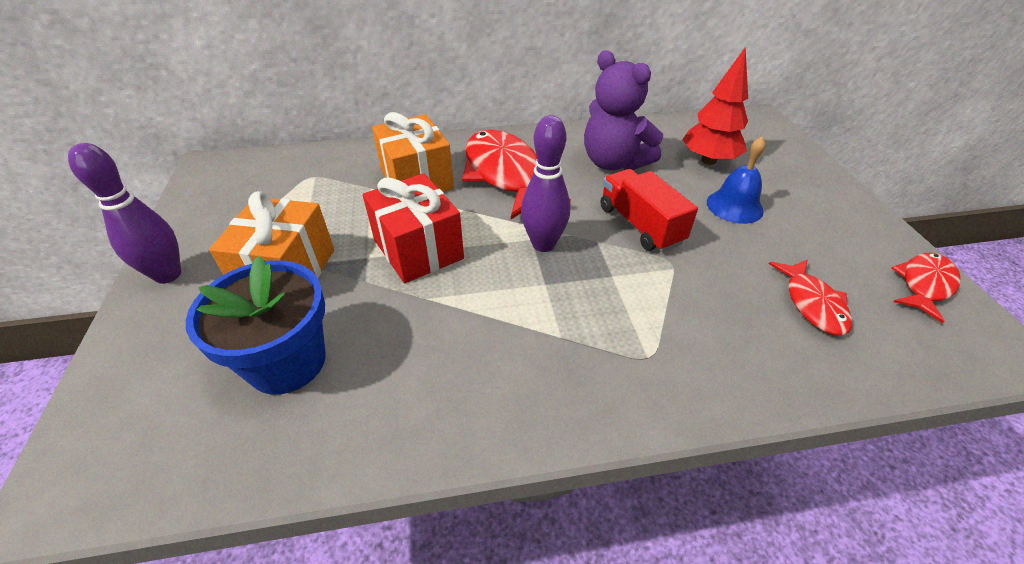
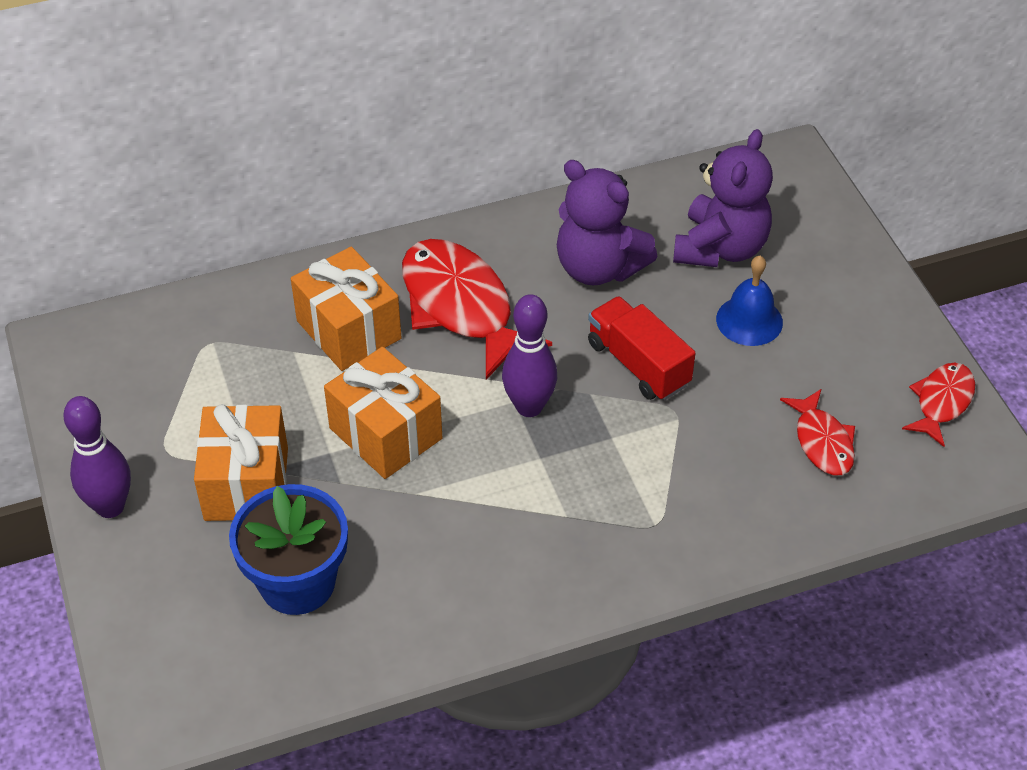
camera: 10 degrees left, 5 degrees up
(418, 249) = (385, 433): red gift -> orange gift
(708, 160) = (720, 248): red tree -> purple teddy bear

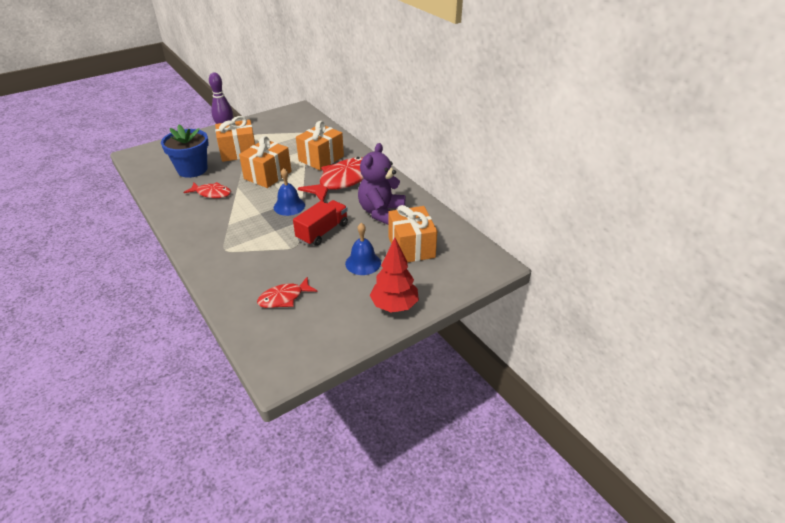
camera: 75 degrees right, 10 degrees down
(529, 407) = (289, 206): purple bowling pin -> blue bell
(720, 248) = (411, 247): purple teddy bear -> orange gift
(869, 300) = (394, 306): none -> red tree
(941, 402) = (323, 343): red fish -> red fish (212, 193)

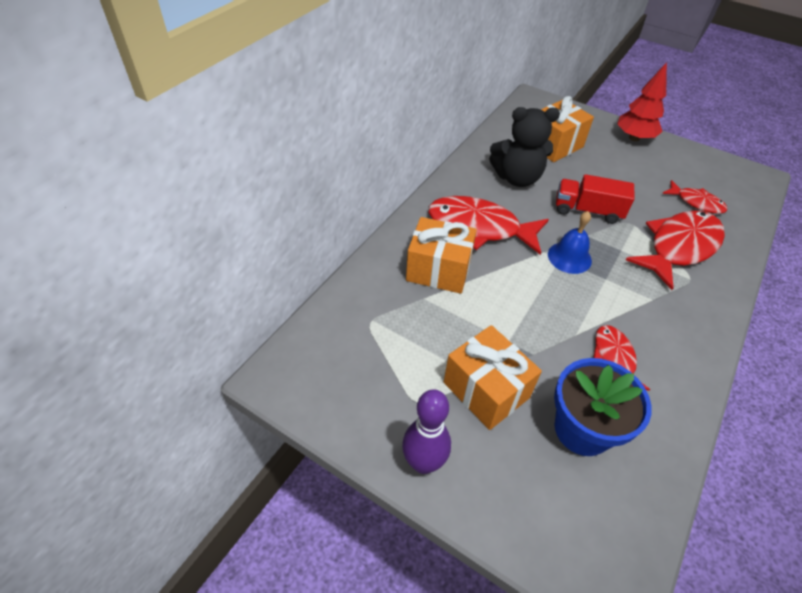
camera: 115 degrees left, 10 degrees up
(252, 260) = (679, 247): none -> red fish
(268, 175) = (522, 312): orange gift -> none
(363, 263) = (604, 168): blue bell -> none
(381, 212) = (517, 178): purple teddy bear -> black teddy bear

